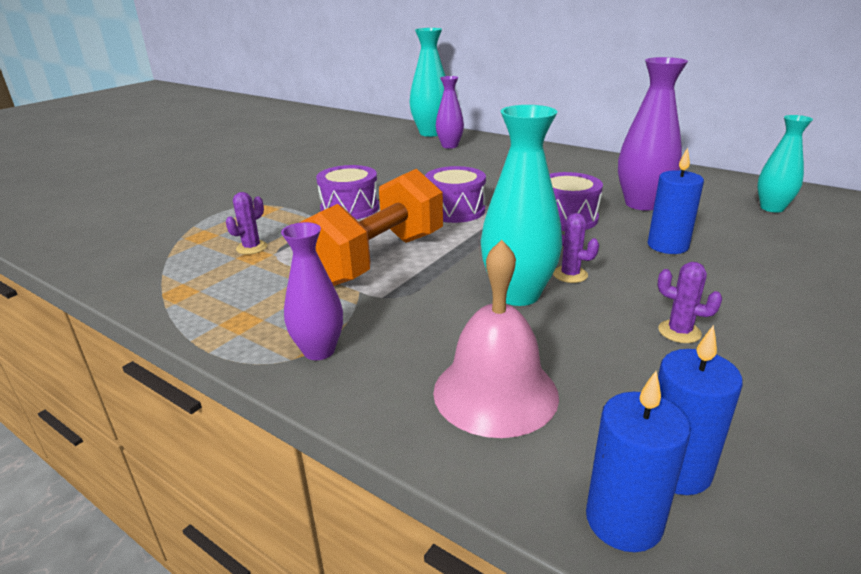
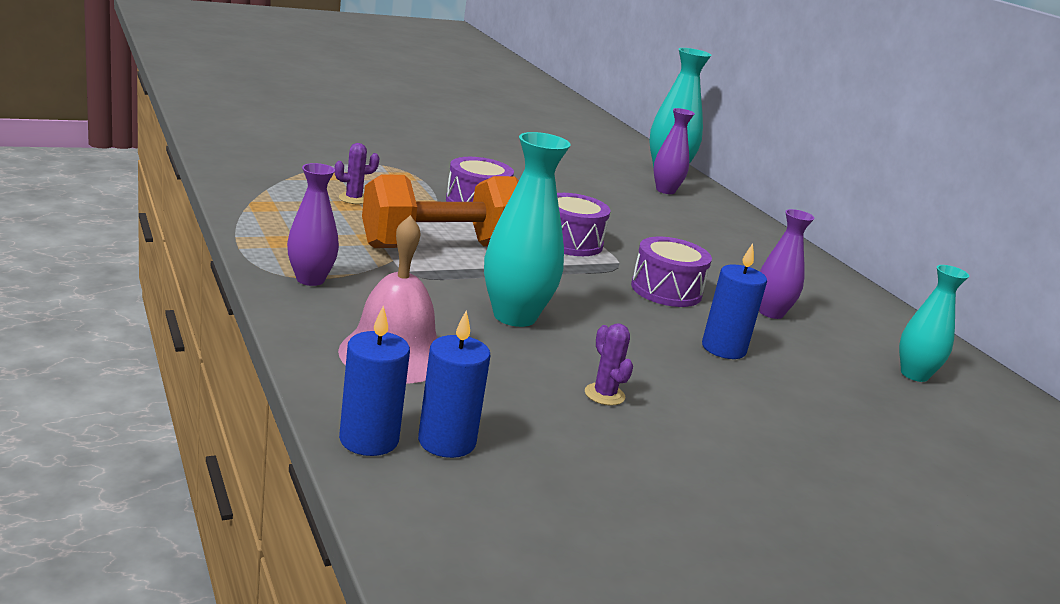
camera: 25 degrees right, 5 degrees down
(570, 275) = (585, 325): purple cactus -> none
(642, 204) = (771, 313): purple vase -> purple vase, size x0.64

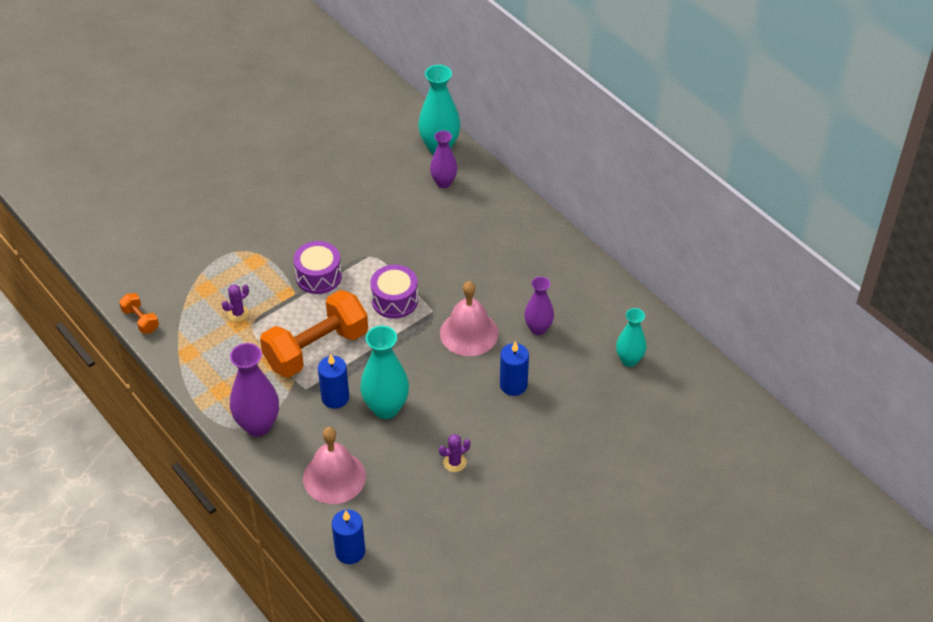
camera: 10 degrees left, 25 degrees up
(224, 172) = (140, 320): none -> orange dumbbell
(310, 279) = (258, 425): purple vase -> purple vase, size x1.56
(446, 442) = (387, 537): blue candle -> blue candle (335, 397)
(604, 394) = (454, 462): purple cactus -> purple cactus turned 75 degrees counterclockwise
(666, 290) = (469, 333): purple drum -> pink bell

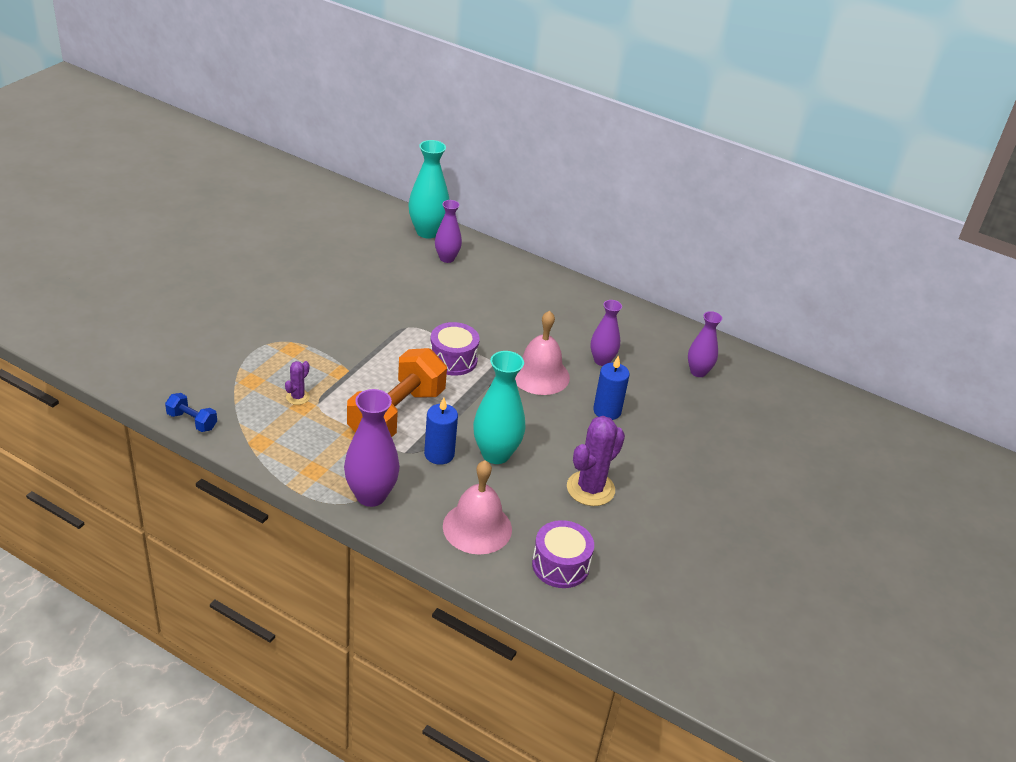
camera: 25 degrees left, 10 degrees down
(140, 320) = (192, 421): orange dumbbell -> blue dumbbell
(318, 276) = (366, 351): purple drum -> purple drum (560, 565)
(350, 551) = (532, 595): blue candle -> none
(454, 462) = (590, 489): purple cactus -> purple cactus, size x1.98
(629, 360) = (698, 372): turquoise vase -> purple vase

